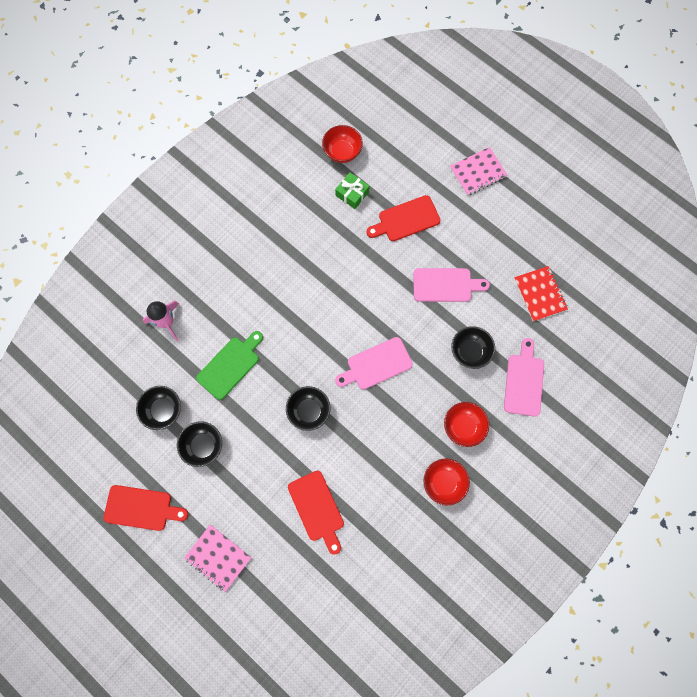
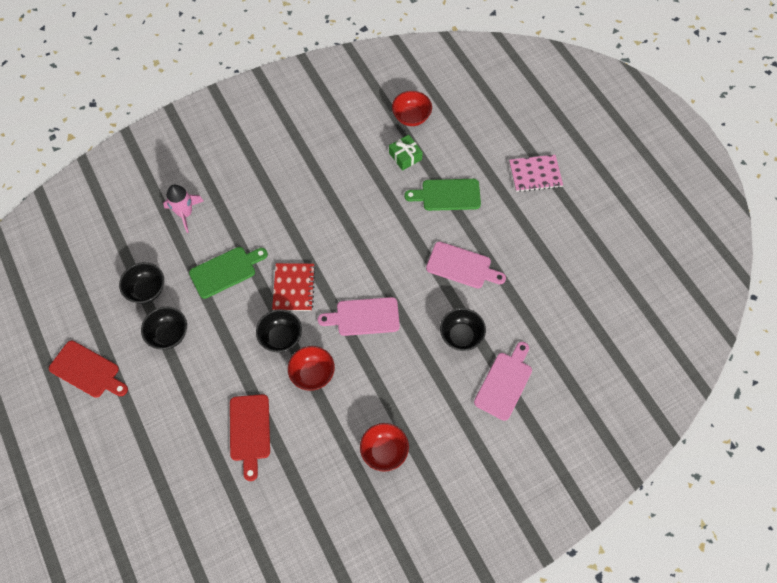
camera: 20 degrees right, 10 degrees down
(218, 557) = (136, 442): pink notebook -> none
(406, 219) = (447, 195): red cutting board -> green cutting board
(463, 426) = (426, 404): red bowl -> red bowl (312, 374)
(540, 294) = (553, 305): red notebook -> red notebook (294, 288)

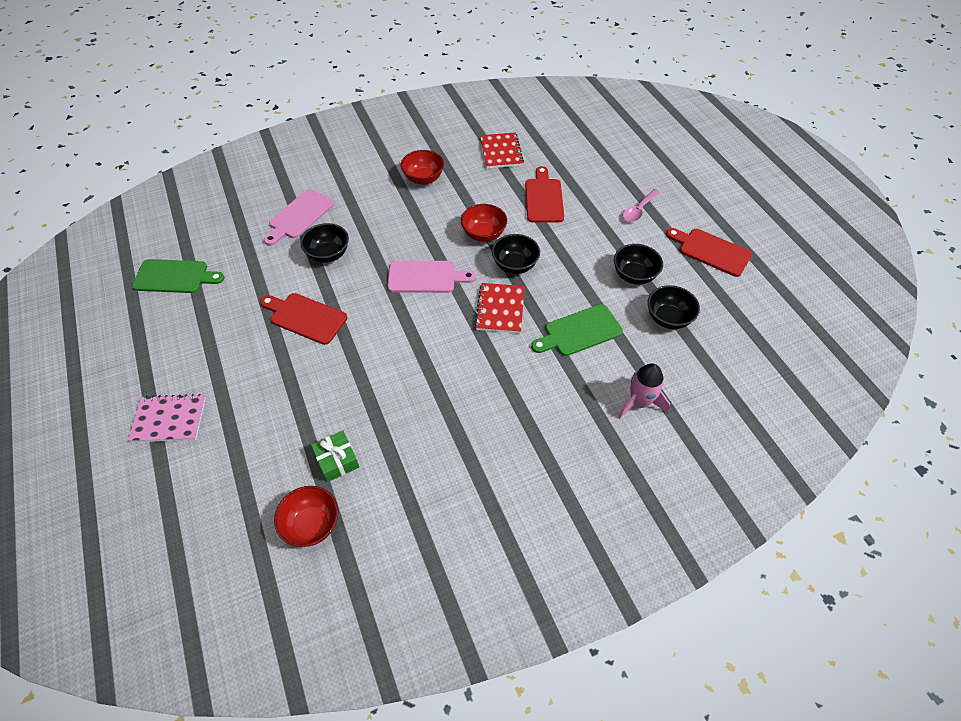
camera: 175 degrees left, 10 degrees down
(149, 422) = (638, 210): none -> pink spoon
(298, 506) = (501, 152): none -> red notebook
(447, 195) = (295, 400): green cutting board -> green cutting board (174, 277)
(462, 266) = (305, 317): pink cutting board -> red cutting board

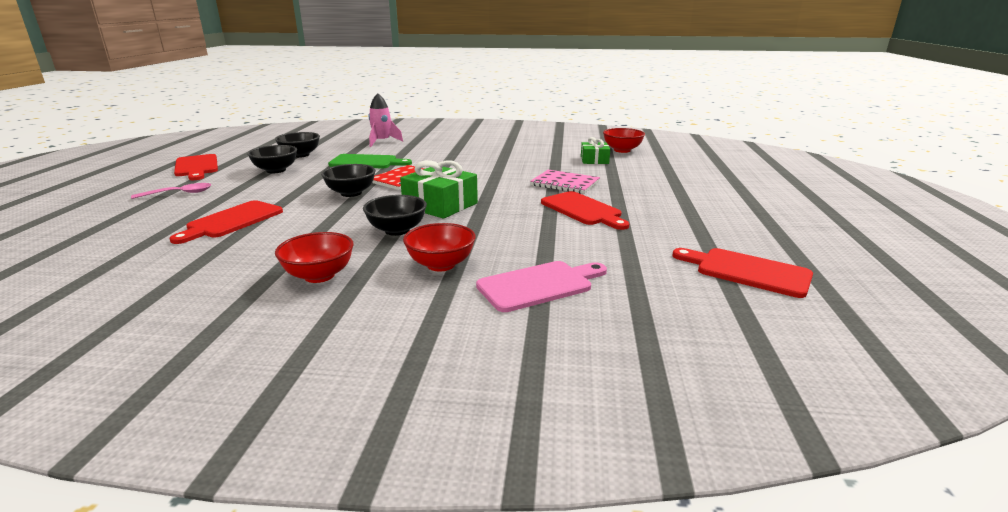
camera: 150 degrees left, 30 degrees down
(169, 419) = (730, 192): pink notebook -> pink notebook (565, 183)
(174, 277) = (747, 271): green cutting board -> red cutting board
(328, 254) = (526, 241): black bowl -> black bowl (397, 230)
(425, 277) = (440, 205): pink cutting board -> green gift
(483, 234) = (341, 214): red bowl -> red bowl (441, 265)
(501, 152) = (170, 273): red notebook -> none

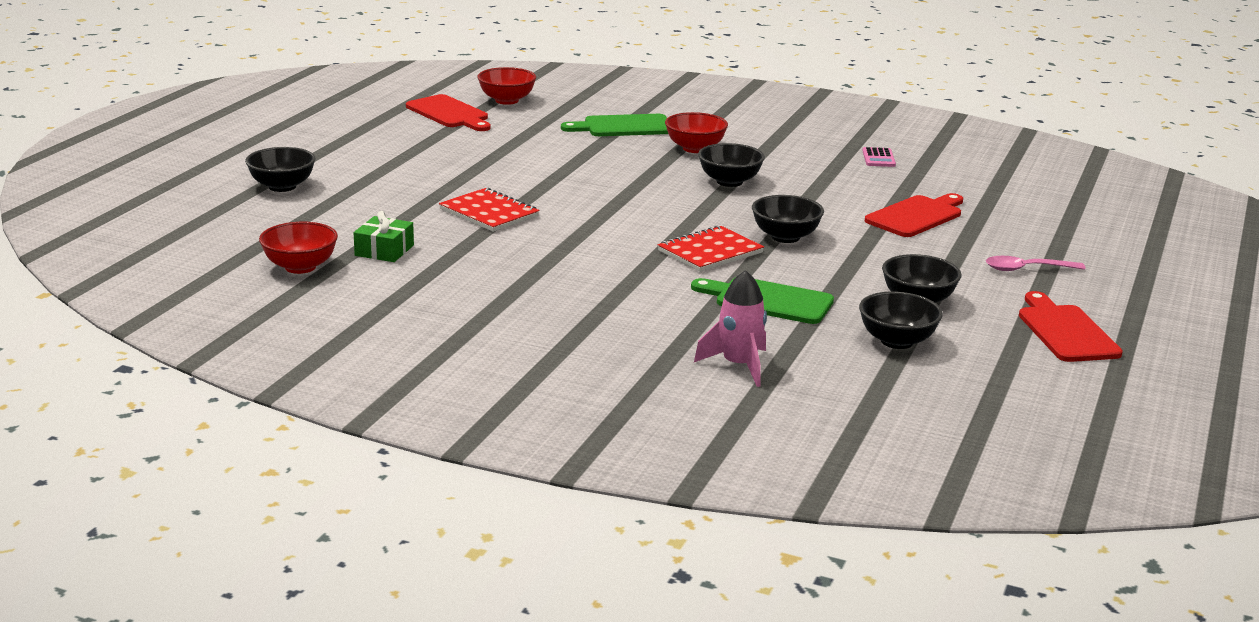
camera: 165 degrees left, 0 degrees up
(220, 285) = (878, 158): none -> pink calculator
(319, 275) = (799, 154): red bowl -> red bowl (506, 100)
(440, 205) = (673, 204): green gift -> none
(539, 285) = (623, 127): pink cutting board -> green cutting board
(565, 183) = (489, 213): pink notebook -> red notebook
(583, 210) = (513, 176): red cutting board -> none
(721, 182) = (282, 186): none -> black bowl

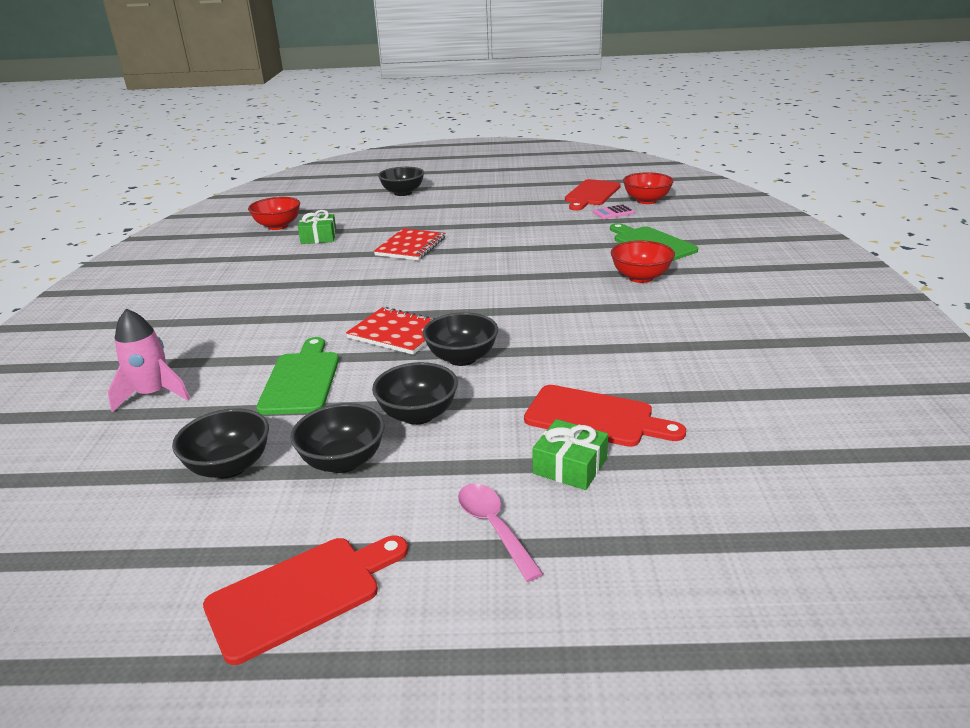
camera: 70 degrees right, 5 degrees up
(729, 182) = (576, 307): black bowl -> black bowl (418, 415)
(878, 158) = (750, 363): pink calculator -> pink calculator (613, 213)
(972, 236) = (570, 466): none -> green gift

